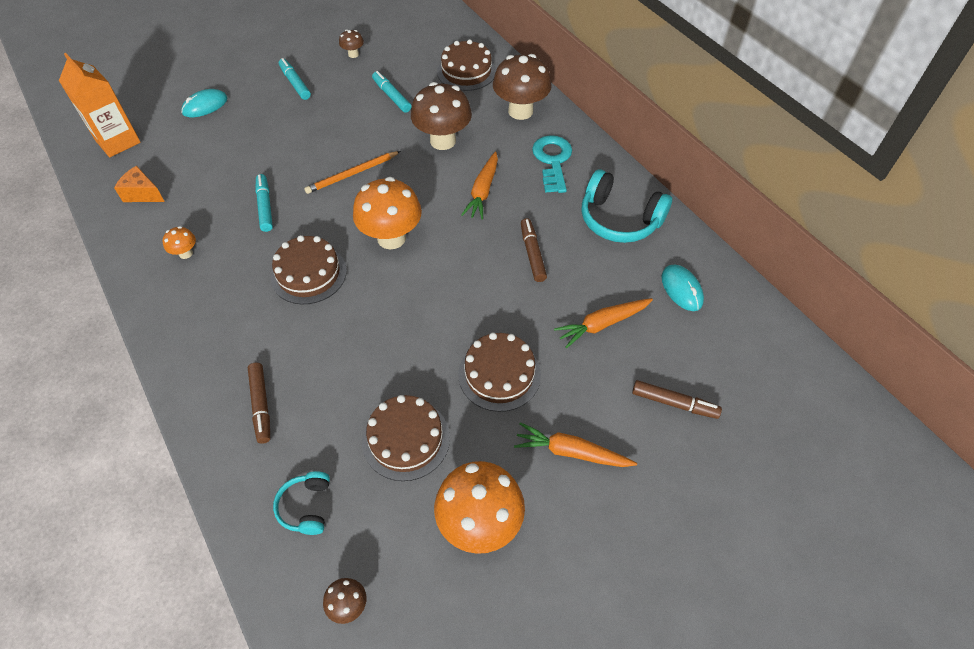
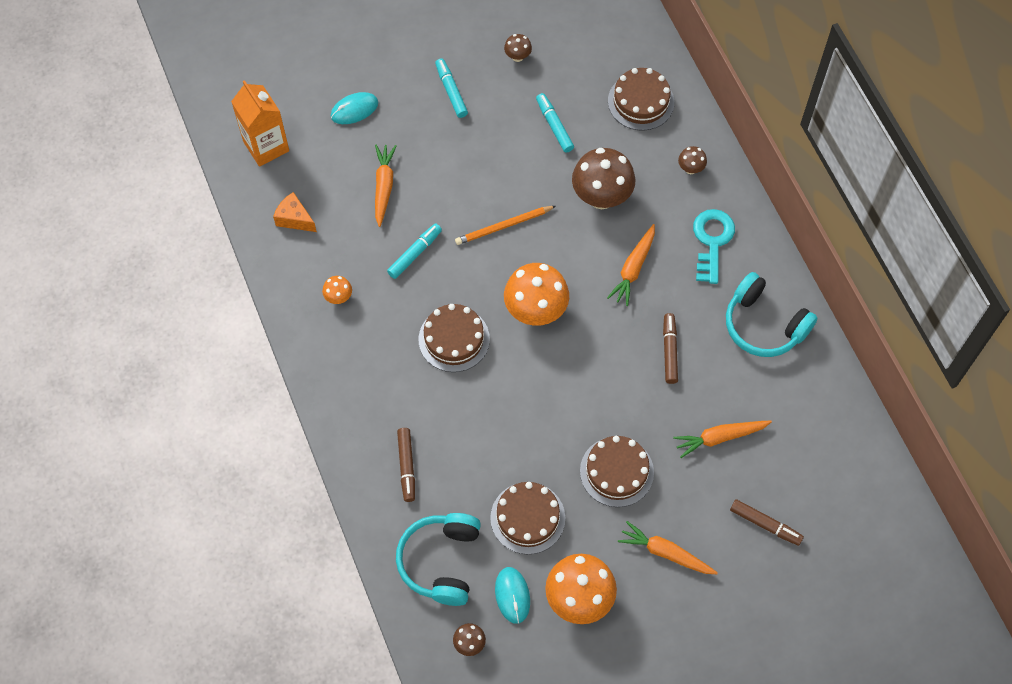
camera: 10 degrees right, 10 degrees up
(233, 158) = (384, 187): none -> orange carrot
(265, 206) = (415, 253): turquoise marker -> turquoise marker turned 45 degrees clockwise
(306, 507) = (441, 561): turquoise headphones -> turquoise headphones, size x1.84
(520, 111) = (690, 168): brown mushroom -> brown mushroom, size x0.46
(681, 289) = (804, 413): turquoise mouse -> turquoise mouse (512, 595)

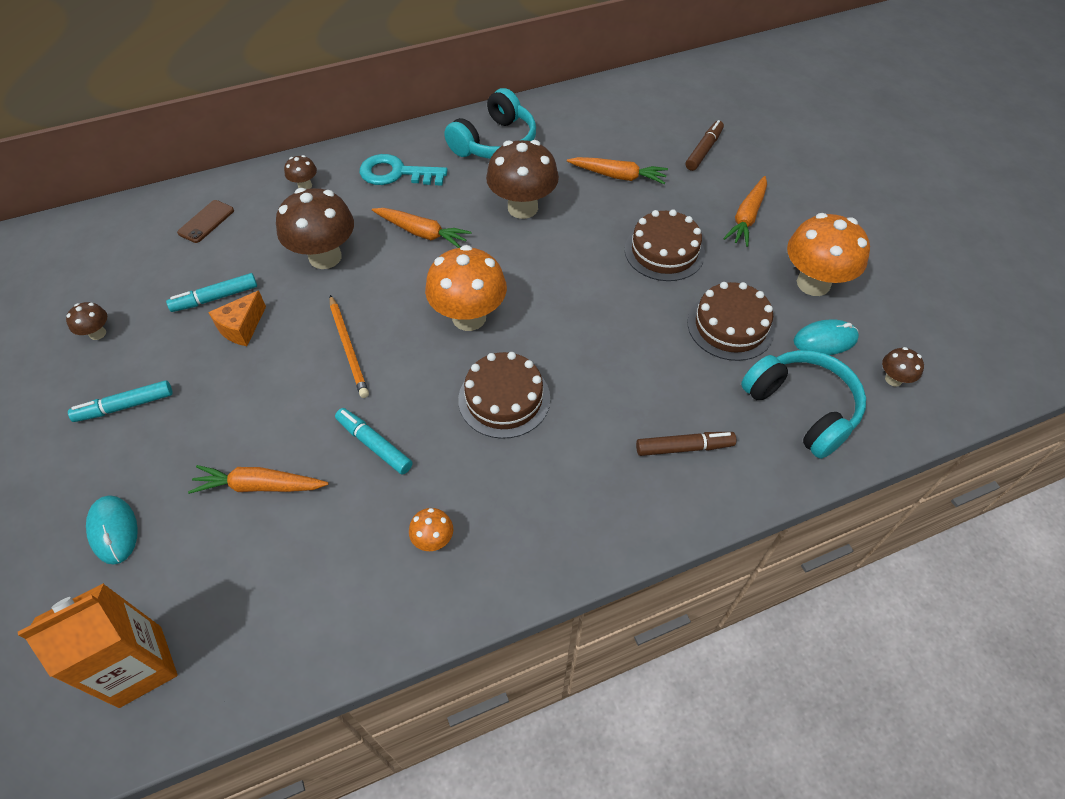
camera: 90 degrees left, 10 degrees down
(295, 219) = (290, 611): orange cheese -> orange cheese (242, 328)
(441, 561) = (802, 408): turquoise headphones -> turquoise headphones turned 135 degrees counterclockwise
(641, 101) = (206, 222): brown cake -> brown phone
(669, 351) = (522, 208): brown marker -> brown mushroom
(719, 437) = (618, 176): orange carrot -> orange carrot turned 60 degrees counterclockwise

